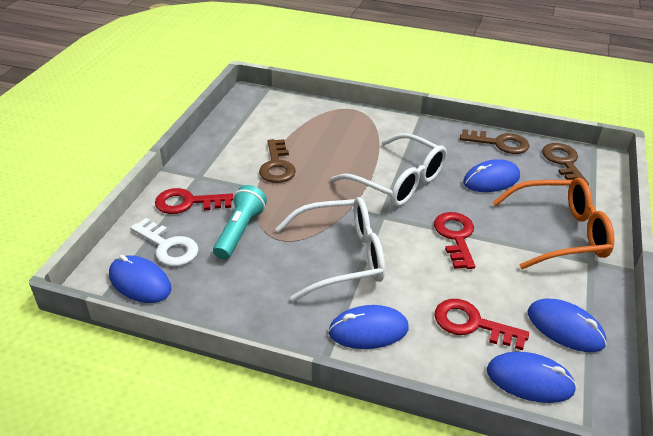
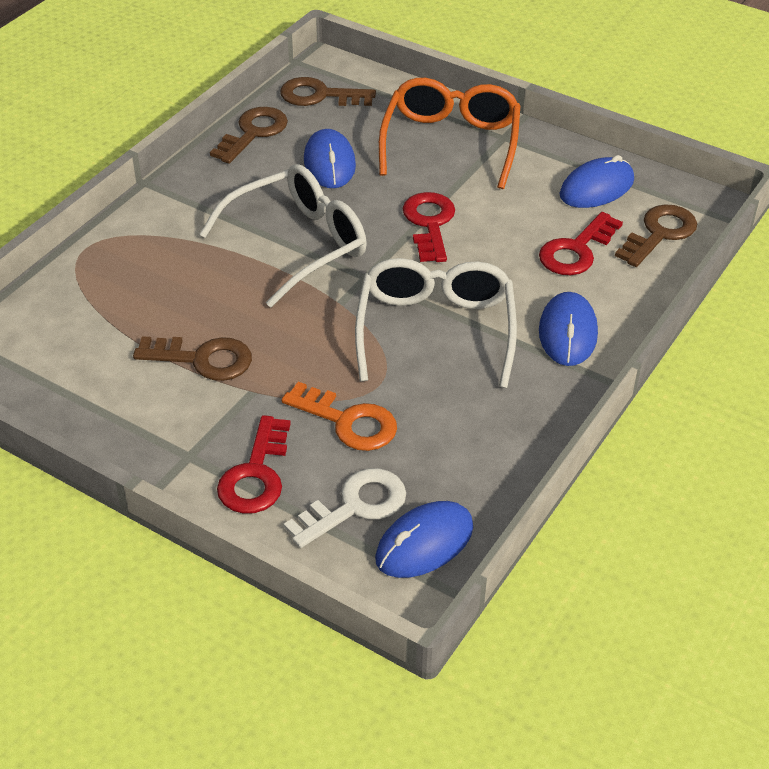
camera: 75 degrees left, 5 degrees up
(240, 231) = (348, 422): turquoise flashlight -> orange key
(455, 236) = (429, 223): red key -> red key turned 75 degrees clockwise
(529, 380) = (660, 233): blue mouse -> brown key

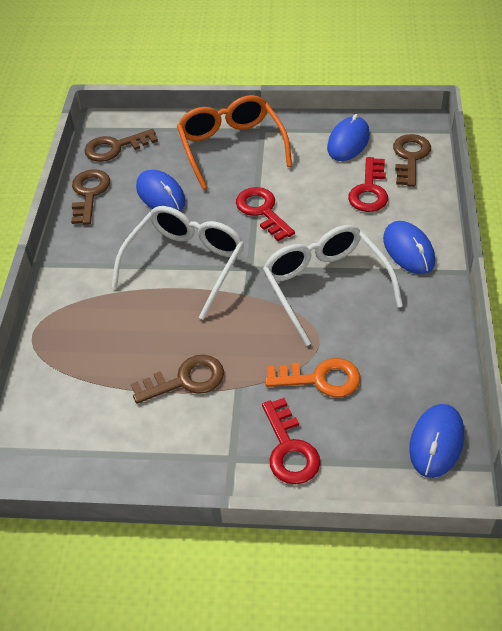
camera: 25 degrees left, 5 degrees up
(355, 506) = (372, 438): white key -> none

